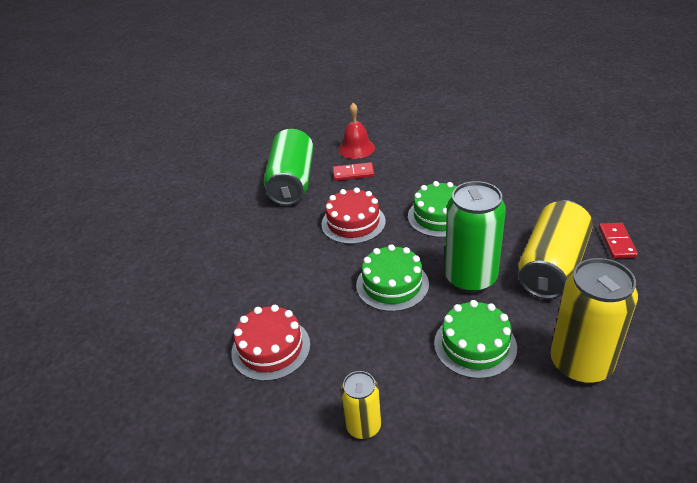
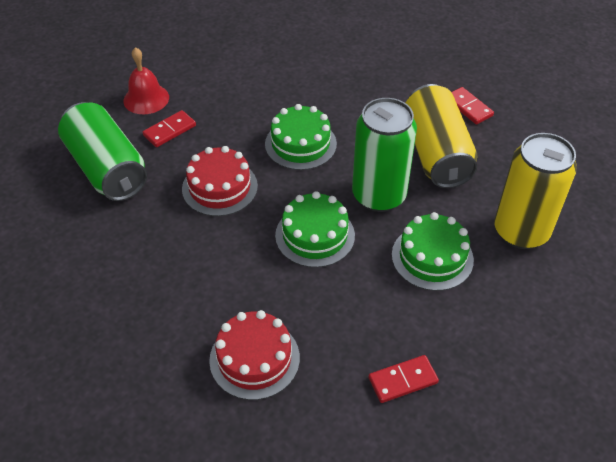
camera: 40 degrees left, 10 degrees up
(363, 426) = (403, 380): yellow can -> red domino

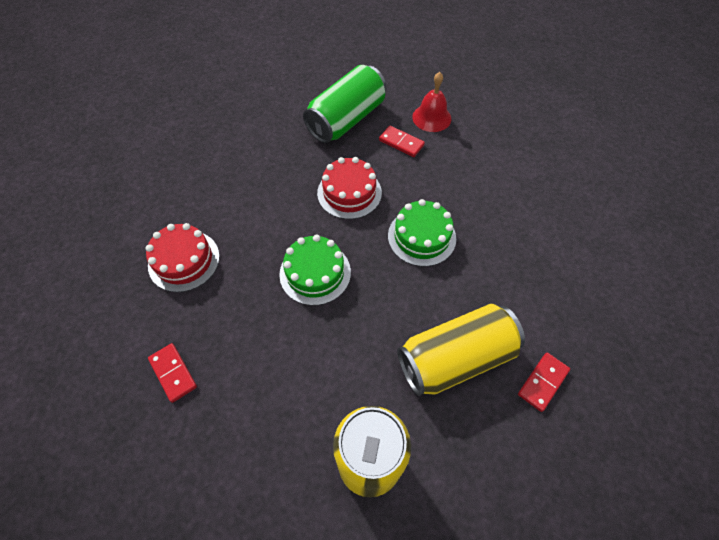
camera: 75 degrees right, 10 degrees up
(379, 195) = (378, 315): green can -> none
(432, 257) = (313, 376): green cake -> none

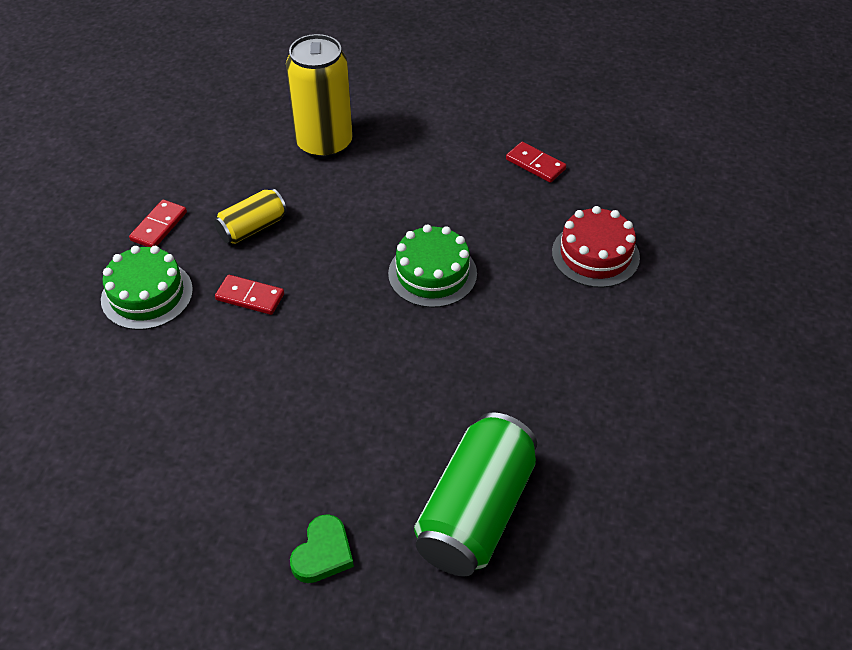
camera: 165 degrees right, 10 degrees down
(349, 193) = (425, 381): red cake -> none
(401, 143) = (367, 485): red domino -> red domino (250, 297)
(421, 237) = (308, 342): green cake -> green cake (147, 294)
(431, 117) = (323, 553): red bell -> green heart
(455, 358) = (252, 228): yellow can -> yellow can, size x0.55

